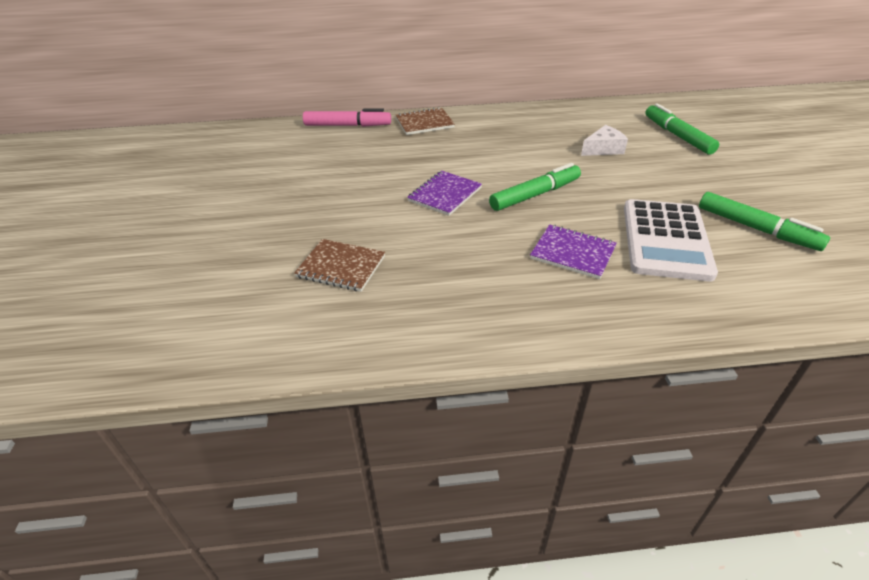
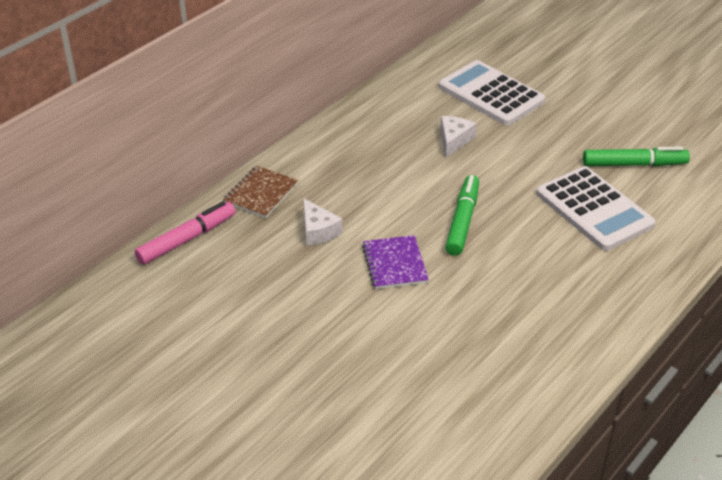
camera: 45 degrees left, 0 degrees up
(341, 267) = (414, 382): brown notebook -> none
(426, 155) = (318, 231): none -> white cheese
(573, 253) = (552, 259): purple notebook -> none
(677, 136) = (491, 94): green marker -> white calculator

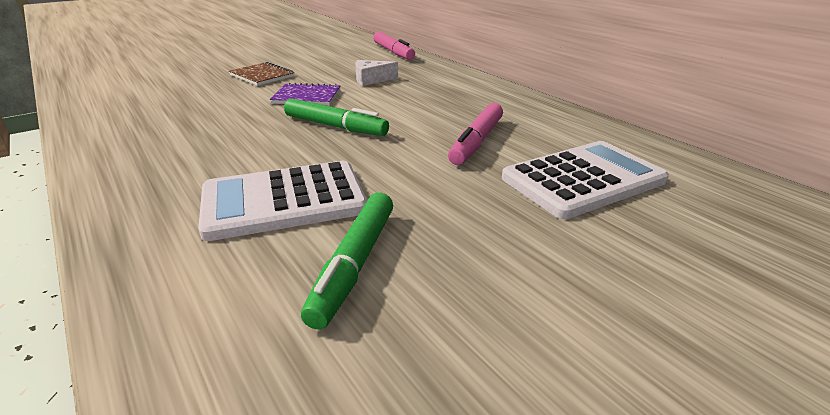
camera: 105 degrees right, 10 degrees down
(261, 193) = (430, 69): brown notebook -> brown notebook (262, 76)
(454, 140) = (476, 142): white cheese -> pink marker

